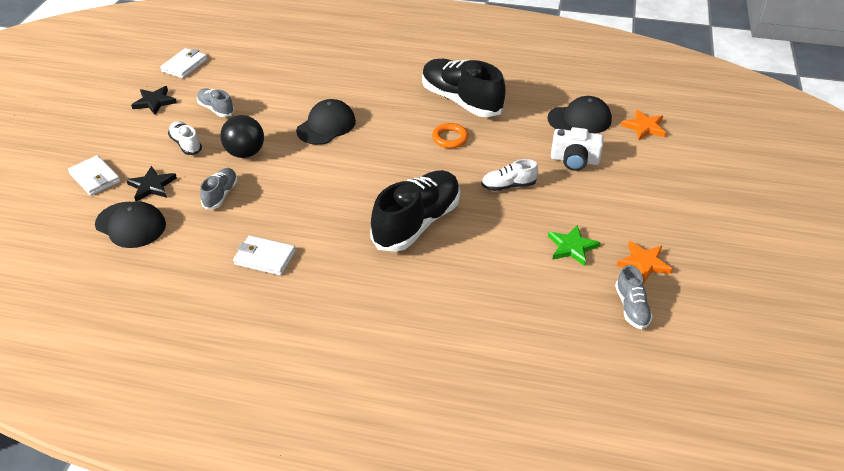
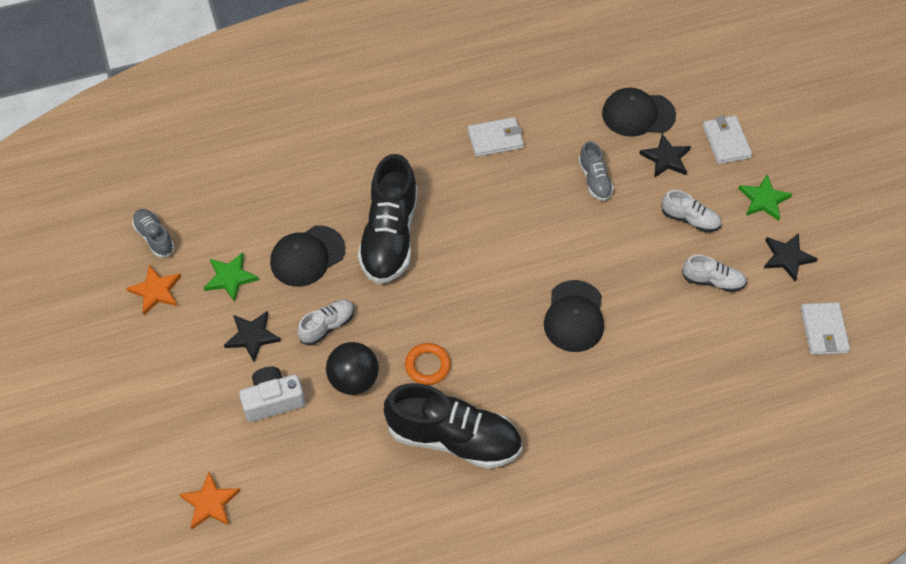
camera: 150 degrees right, 15 degrees up
(95, 178) = (726, 141): white wallet -> white wallet turned 60 degrees clockwise
(123, 135) = (763, 200): none -> green star
(216, 109) = (712, 281): grey shoe -> white shoe
(245, 153) = (621, 238): black ball -> black ball (354, 380)
(572, 201) = (252, 336): none -> black star
(579, 119) = (294, 477): black cap -> black cap (307, 256)

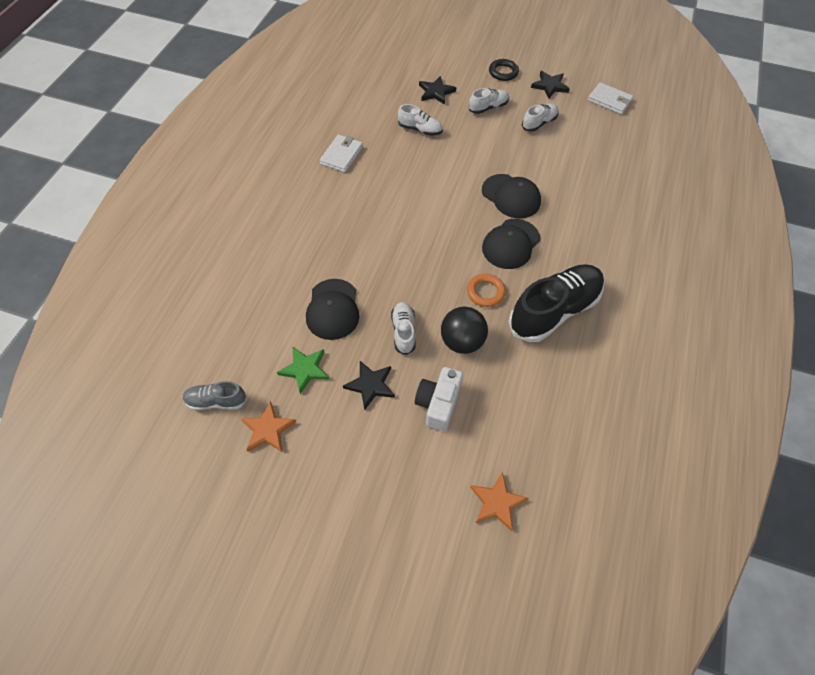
camera: 55 degrees left, 0 degrees up
(390, 236) = (362, 252): black shoe -> none
(594, 180) = (420, 129): grey shoe -> white shoe
(638, 114) = (392, 85): black cap -> black cap (511, 244)
(726, 141) = (449, 63): white wallet -> none
(763, 200) = (503, 72): green star -> black ring

